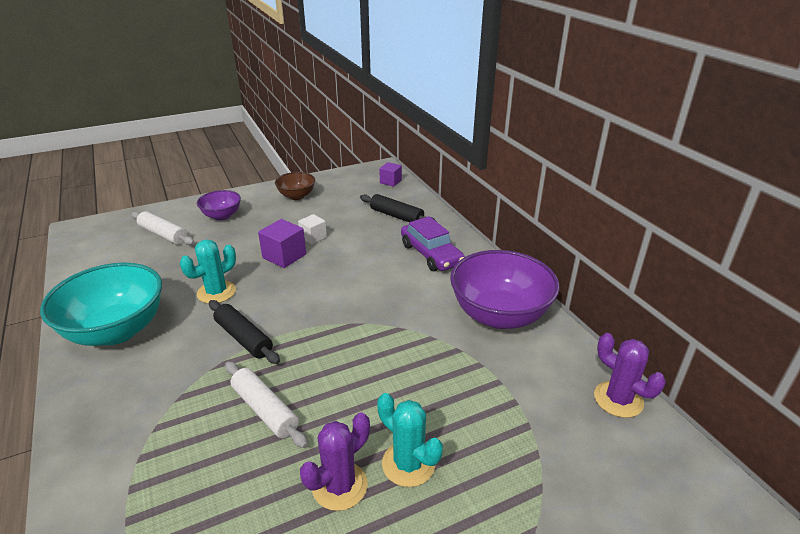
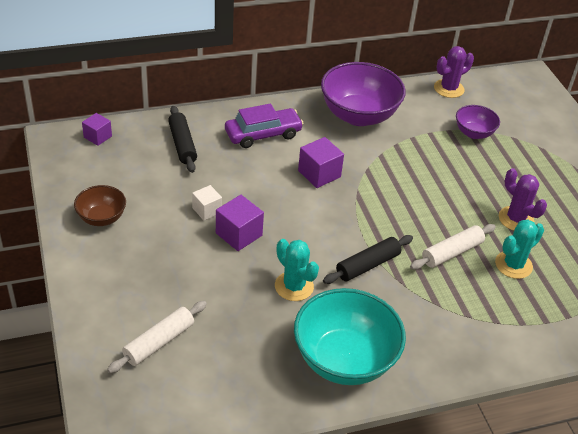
camera: 85 degrees left, 10 degrees up
(222, 216) = (128, 287): purple bowl -> purple bowl (474, 133)
(382, 294) = (319, 174): none -> purple cube
(396, 216) = (182, 144): black rolling pin -> black rolling pin turned 60 degrees counterclockwise
(408, 464) = (499, 187): turquoise cactus -> turquoise cactus (513, 265)

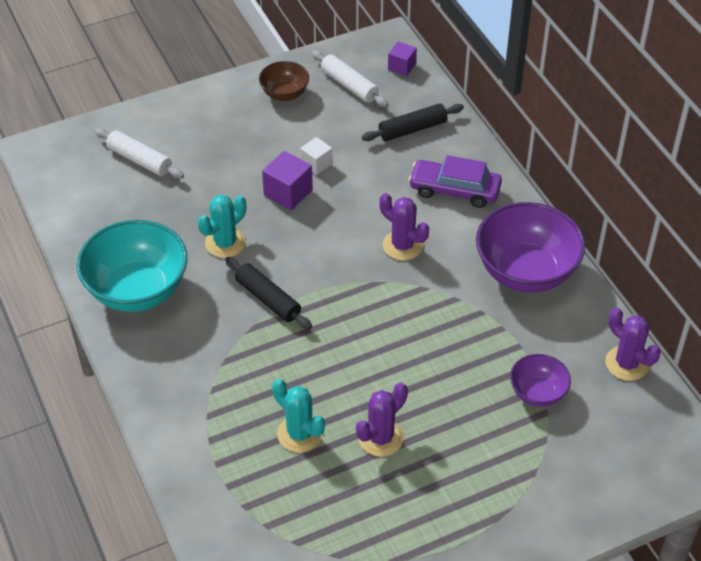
camera: 85 degrees right, 5 degrees up
(263, 134) = (454, 190): purple car -> purple car turned 135 degrees clockwise
(319, 174) = (402, 245): purple cube -> purple cactus
(452, 252) = (305, 373): white rolling pin -> white rolling pin (349, 85)

